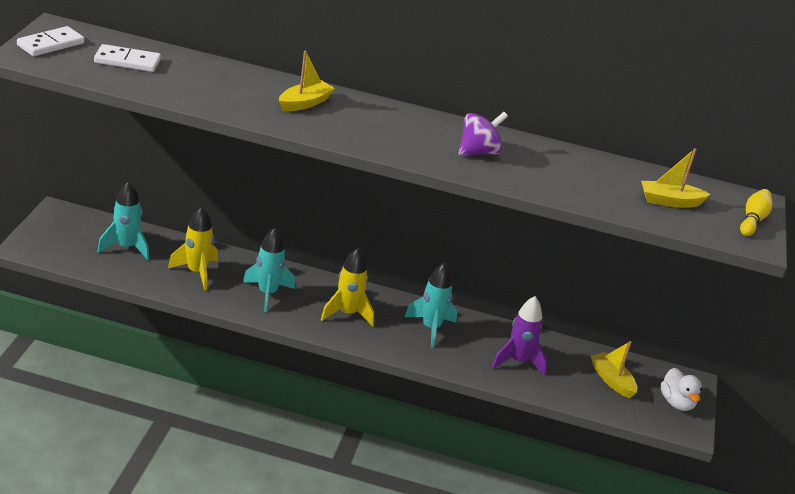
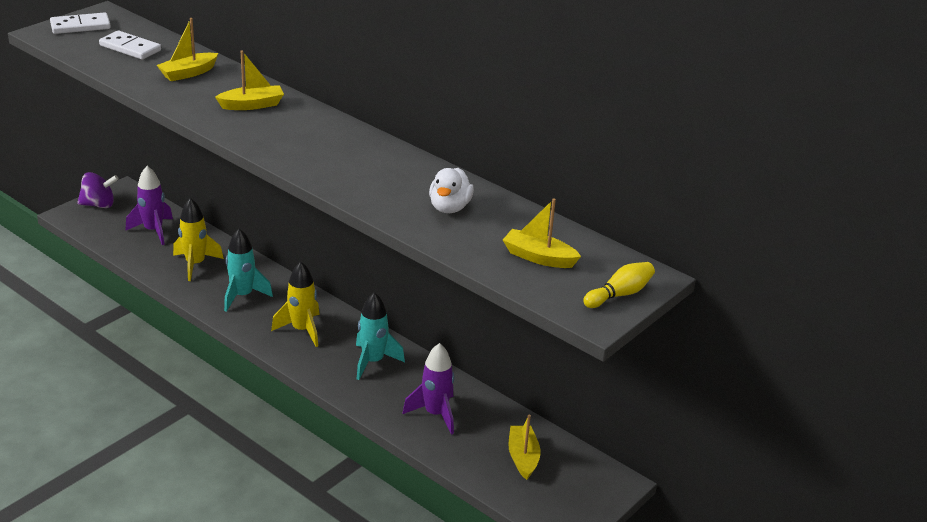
camera: 30 degrees right, 0 degrees up
(126, 247) = (153, 231): turquoise rocket -> purple rocket
(212, 80) = (188, 73): none -> yellow boat
(478, 152) = (377, 174): purple spinning top -> purple spinning top (99, 205)
(676, 403) = (578, 498): white duck -> white duck (449, 208)

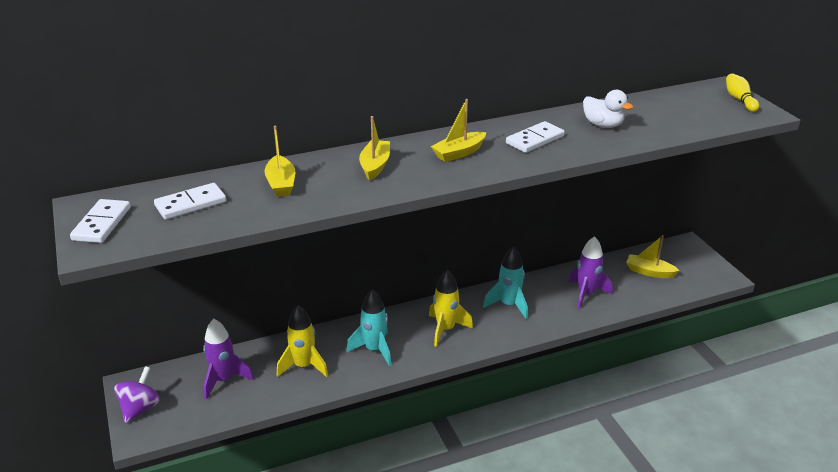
camera: 60 degrees left, 0 degrees up
(375, 173) = (534, 140): none -> white domino
(539, 257) = (685, 112): yellow boat -> yellow boat (459, 153)

